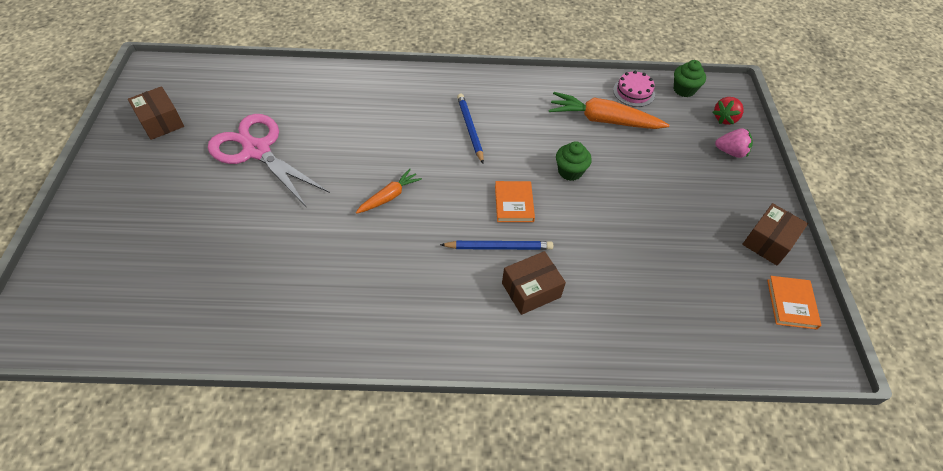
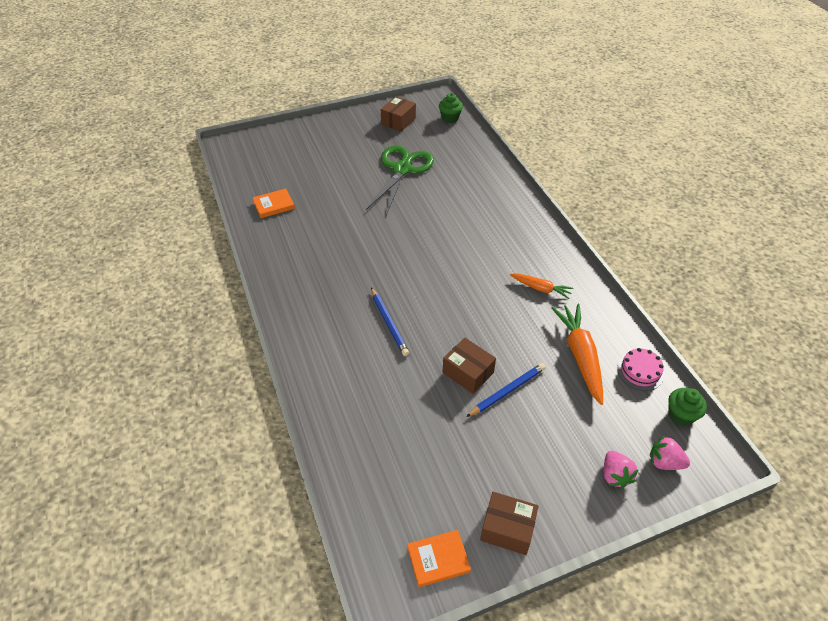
camera: 70 degrees right, 5 degrees down
(256, 150) = (402, 169): pink scissors -> green scissors
(389, 196) = (401, 247): orange carrot -> orange carrot (540, 288)
(470, 129) = (501, 268): blue pencil -> blue pencil (507, 391)
(514, 203) = (438, 319): orange book -> orange book (274, 205)
(531, 290) = (358, 354): brown box -> brown box (468, 372)
(570, 171) = (497, 347): green cupcake -> green cupcake (450, 118)
(725, 119) = (664, 462): red strawberry -> pink strawberry

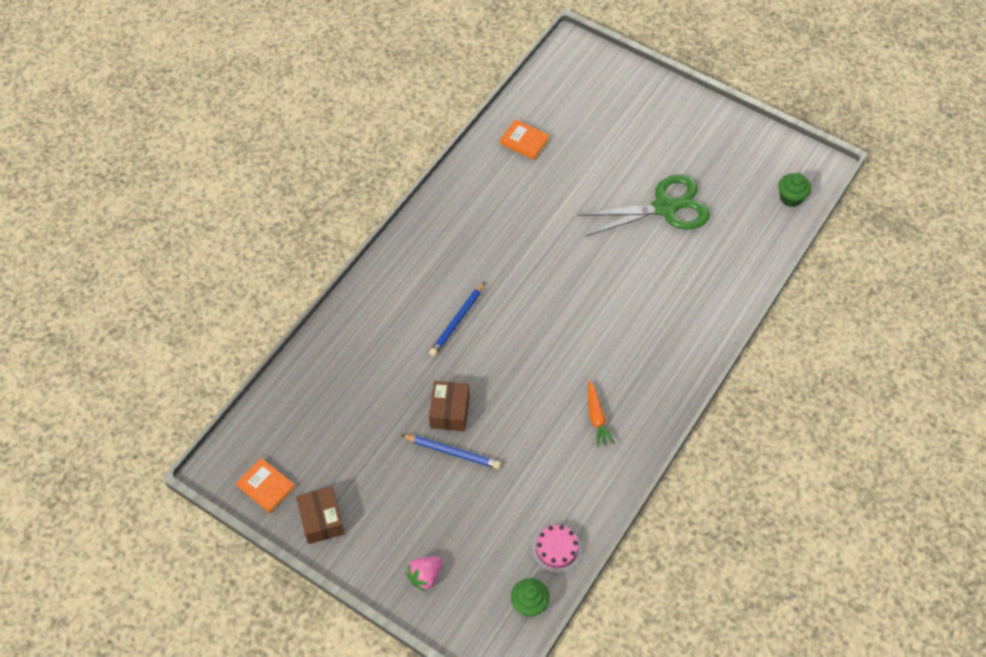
camera: 55 degrees right, 10 degrees up
(398, 121) = (740, 156): brown box -> none
(580, 356) = (536, 491): orange carrot -> none
(664, 462) = (466, 610): pink strawberry -> none

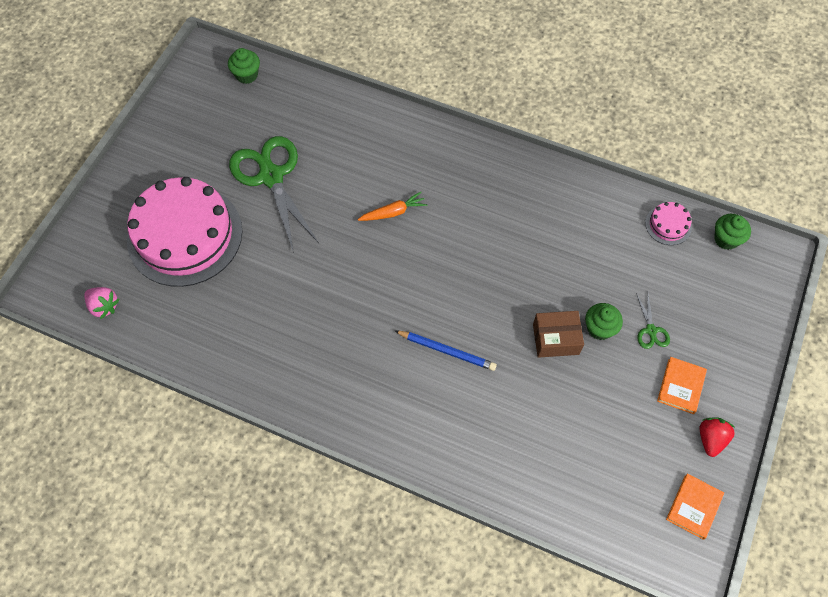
camera: 100 degrees left, 5 degrees up
(321, 520) = (711, 439): brown box -> red strawberry
(425, 576) = (733, 329): pink strawberry -> pink strawberry (104, 306)
(440, 498) = (651, 330): none -> green scissors
(452, 452) = (599, 328): blue pencil -> green cupcake
(524, 141) = (192, 322): orange book -> orange book (681, 386)
(596, 417) = (527, 209): orange carrot -> orange carrot (393, 212)
(611, 140) = (185, 235): none -> pink cake

